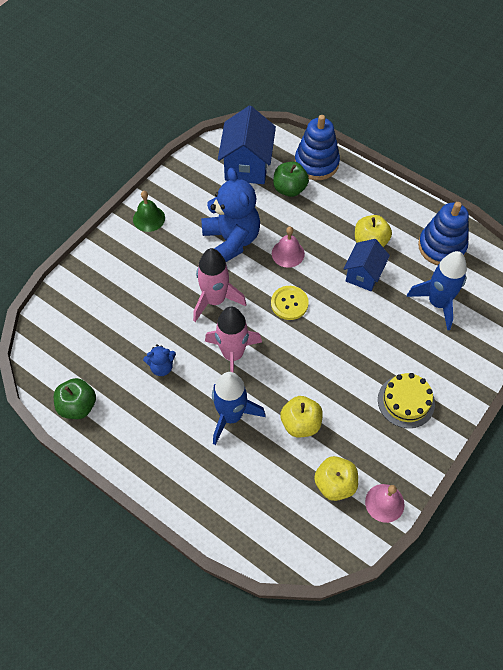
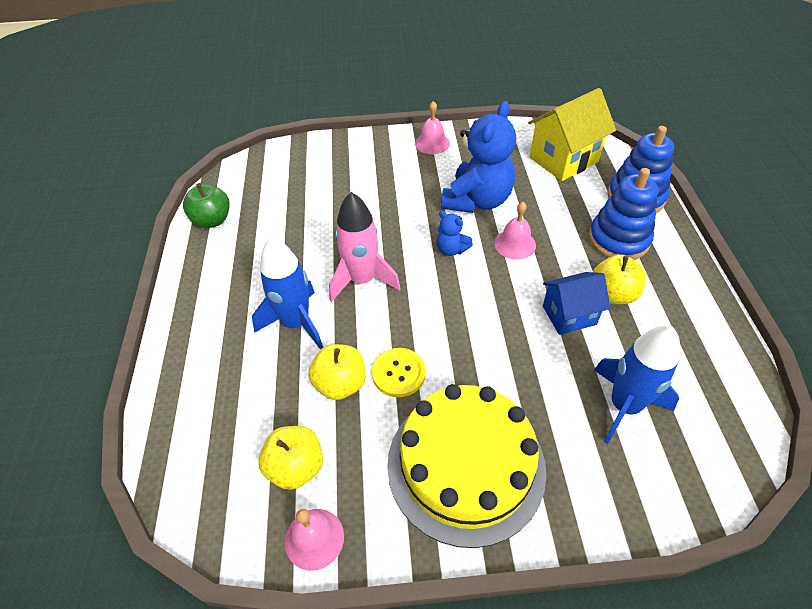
camera: 50 degrees right, 10 degrees down
(149, 218) = (432, 143): green bell -> pink bell
(161, 367) = (300, 243): blue teddy bear -> blue teddy bear (451, 249)
(215, 300) = (404, 231): pink rocket -> none
(247, 166) = (563, 159): blue house -> yellow house
(289, 189) = (582, 199): green apple -> none
(289, 303) = (464, 282): yellow button -> yellow button (398, 373)
(406, 401) = (466, 465): yellow cake -> yellow cake, size x1.84
(441, 247) = (696, 358): blue stacking toy -> blue stacking toy (618, 239)

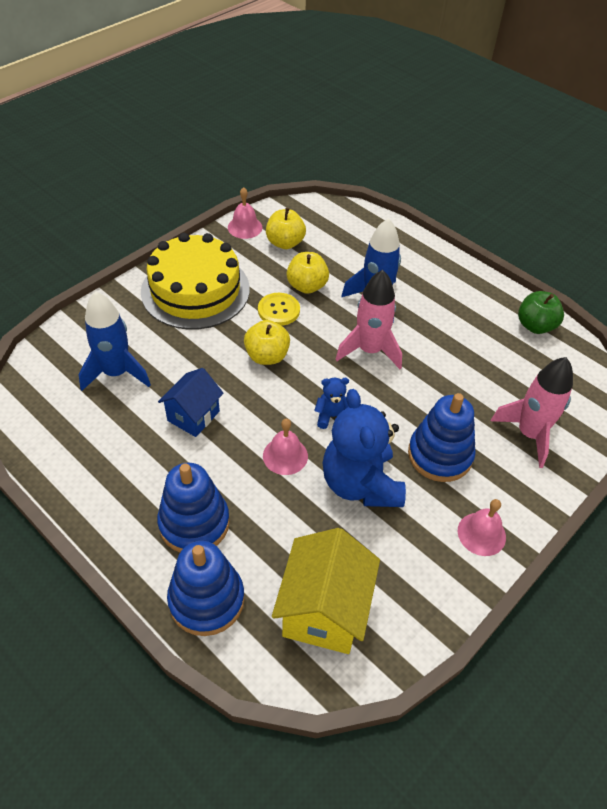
camera: 135 degrees right, 0 degrees up
(332, 166) = (529, 434): none -> pink rocket
(405, 187) = (440, 455): none -> blue stacking toy
(612, 294) = (168, 456): yellow apple -> yellow apple (267, 356)

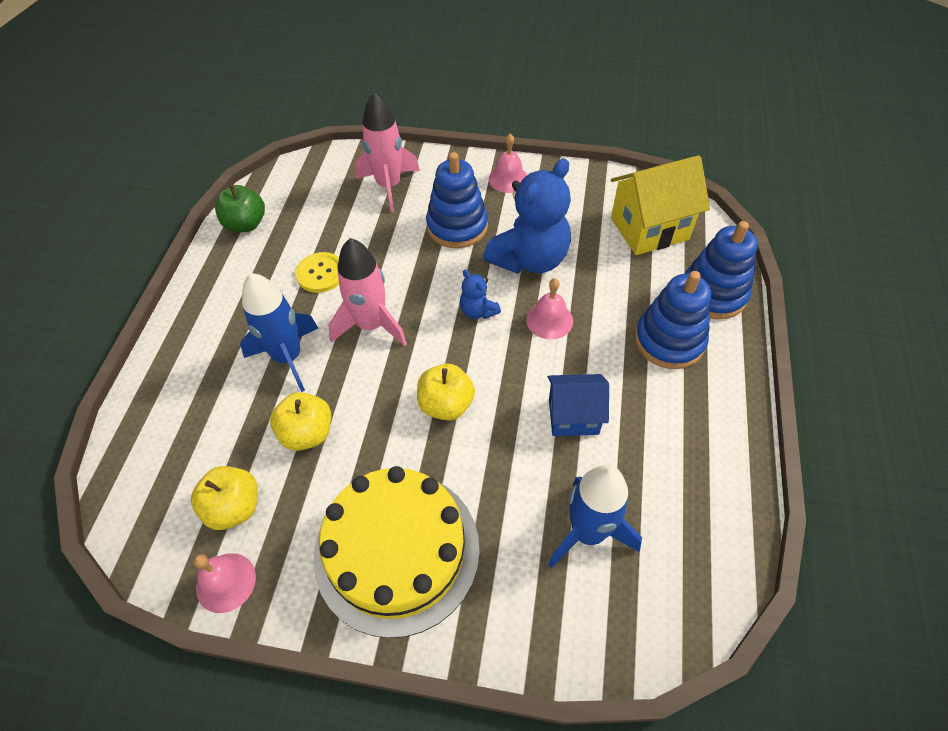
camera: 120 degrees left, 5 degrees up
(278, 310) = (368, 436): yellow button -> yellow button (321, 273)

